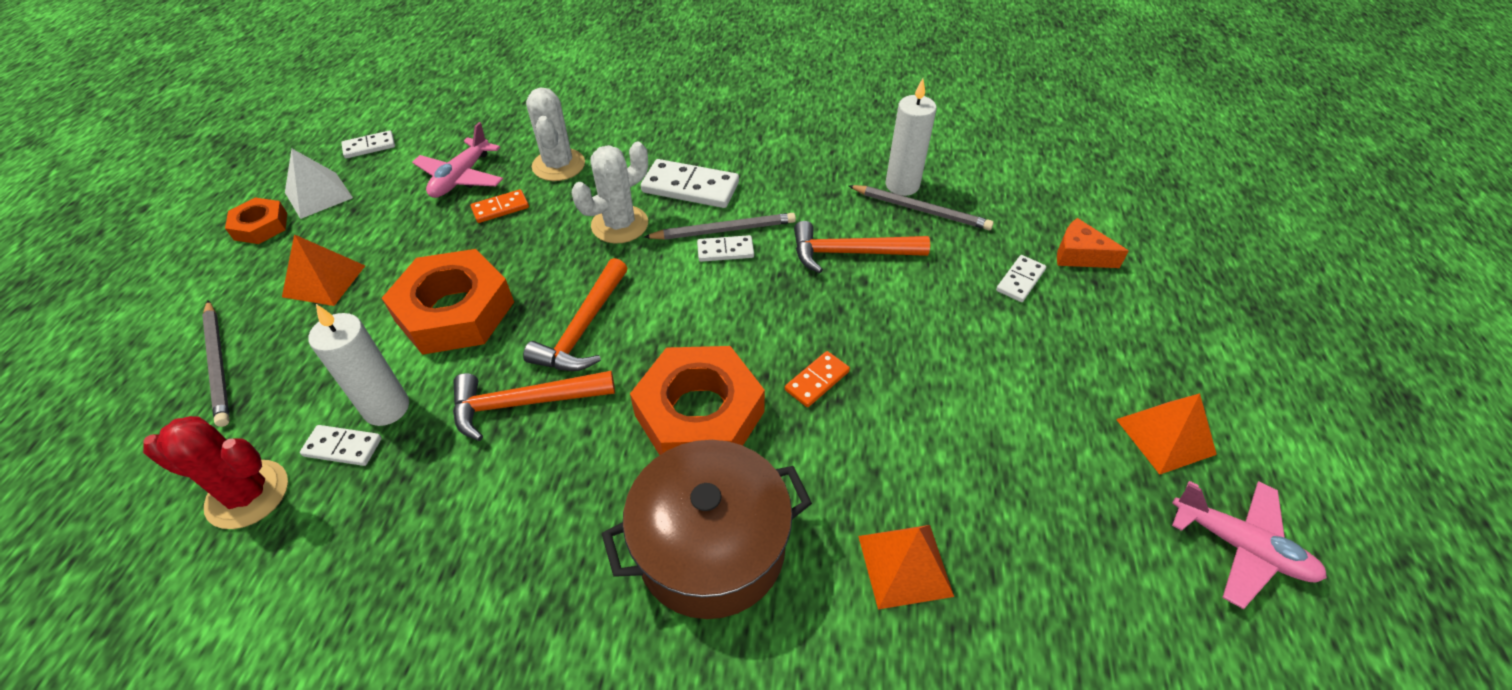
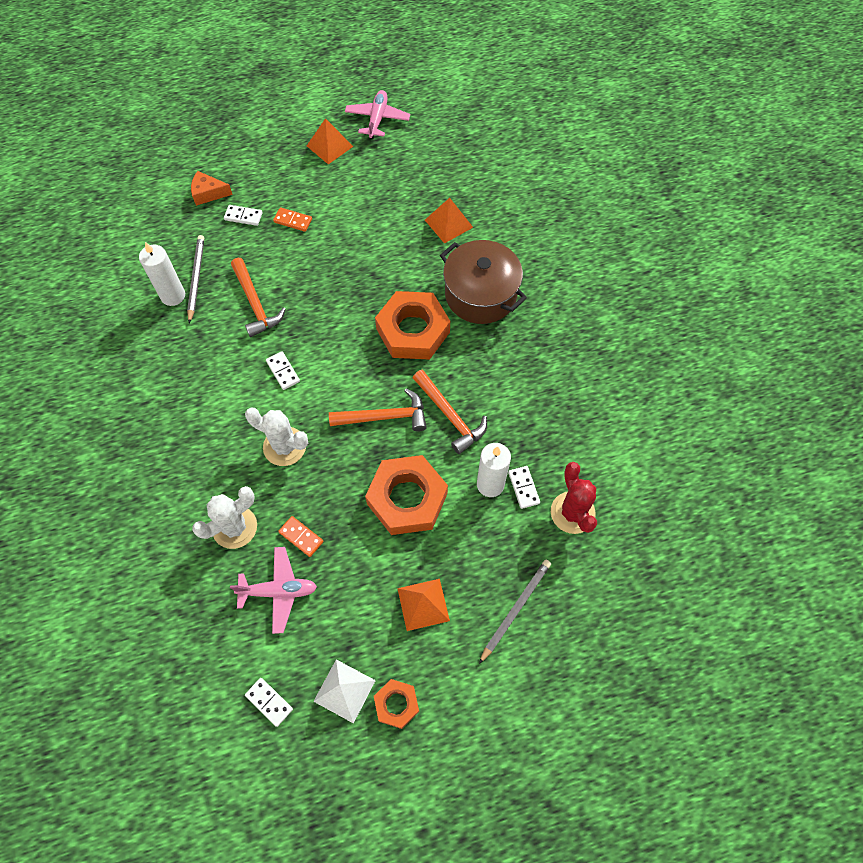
camera: 115 degrees left, 15 degrees up
(690, 187) = (225, 421): white domino -> none
(724, 230) = (263, 381): grey pencil -> none
(817, 381) = (365, 287): orange domino -> orange domino (293, 221)
(1079, 255) = (208, 193): orange cheese -> orange cheese turned 90 degrees clockwise

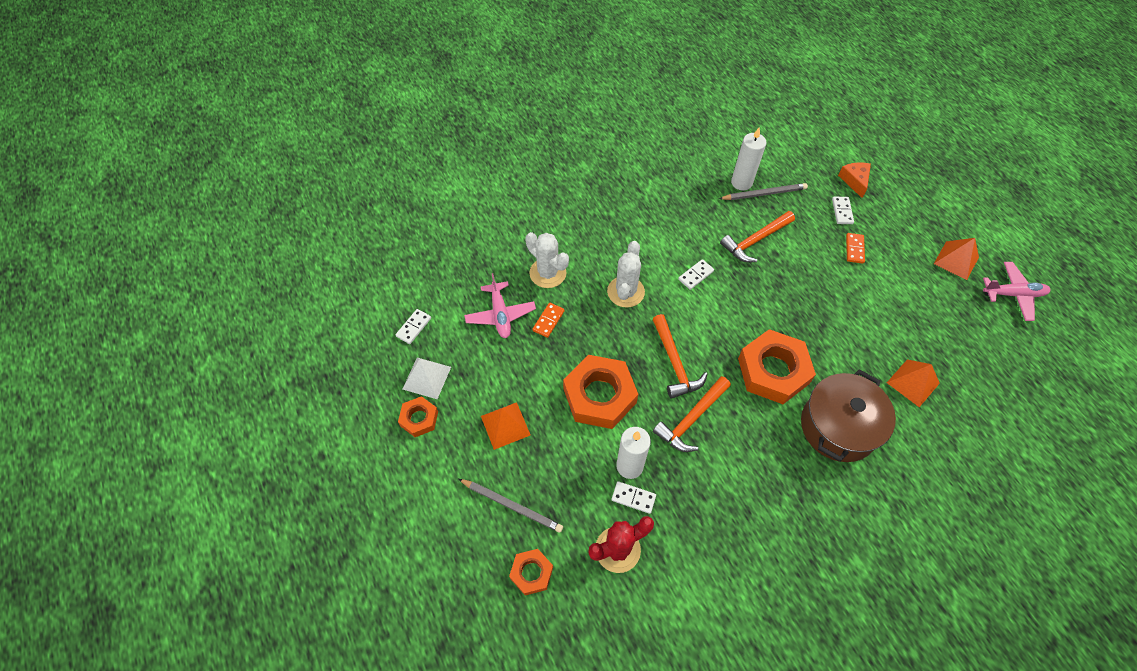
camera: 80 degrees right, 5 degrees down
(523, 488) = (633, 498): white domino -> white domino turned 45 degrees clockwise
(586, 599) = (531, 573): none -> orange nut

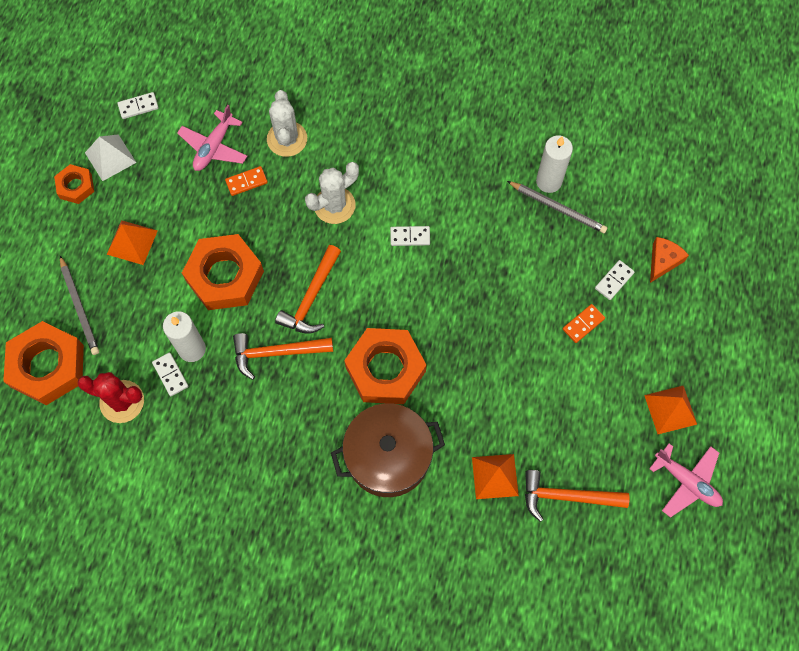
camera: 40 degrees right, 10 degrees up
(531, 573) = (48, 366): orange nut -> orange nut, size x1.92
(755, 241) = (498, 246): orange hammer -> orange hammer (567, 496)

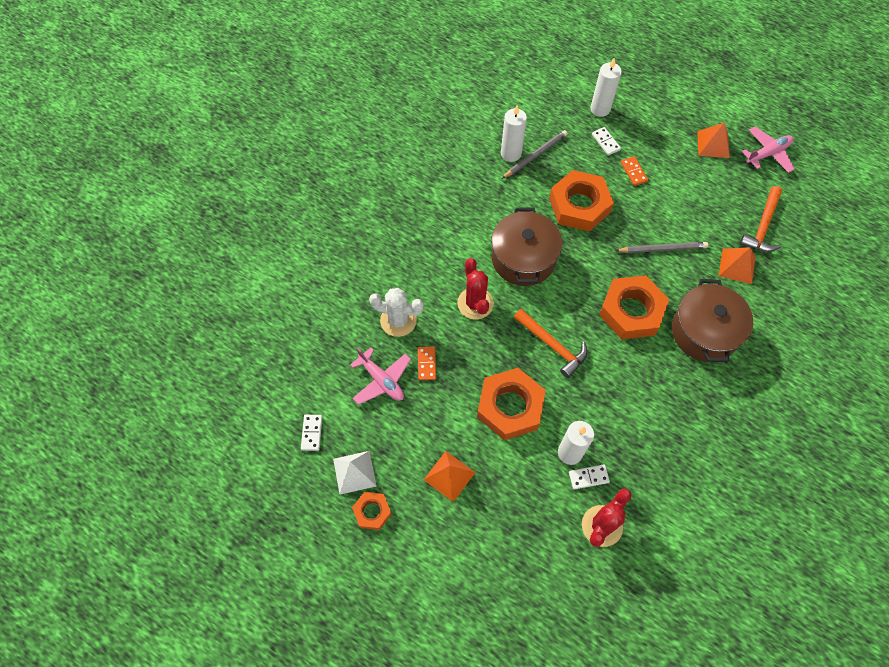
camera: 70 degrees left, 5 degrees down
(48, 366) = (548, 584): orange nut -> orange nut (579, 205)
(80, 307) = (498, 540): grey pencil -> grey pencil (662, 249)
(276, 353) = (593, 386): orange hammer -> none
(334, 205) = (475, 303): white cactus -> red cactus
(410, 237) = (523, 259): white domino -> brown pot
(663, 261) = (600, 109): orange cheese -> white candle

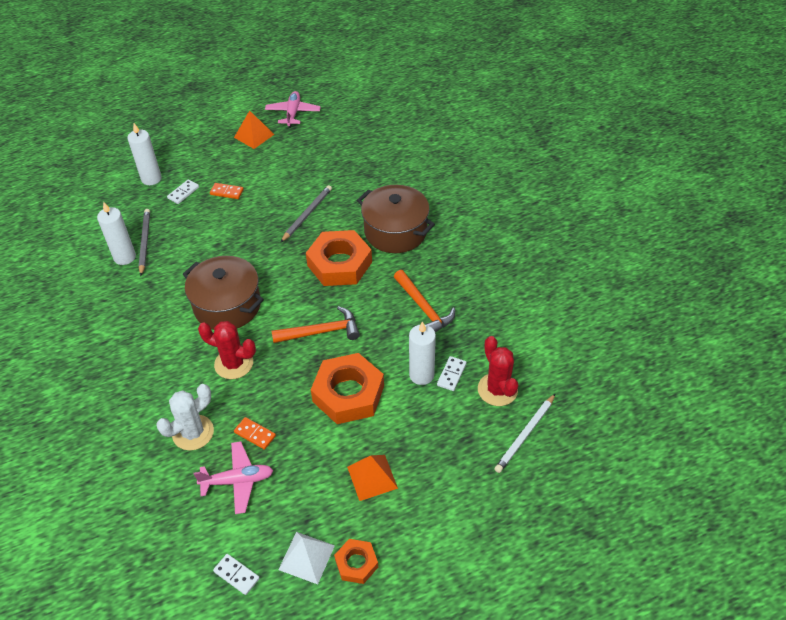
camera: 55 degrees left, 15 degrees down
(573, 577) = (525, 435): none -> white pencil
(579, 205) = (219, 241): orange nut -> none
(605, 142) = (183, 193): white domino -> white domino turned 60 degrees counterclockwise
(737, 266) = (362, 182): orange pyramid -> none
(762, 226) = (345, 150): orange hammer -> orange hammer (424, 308)

